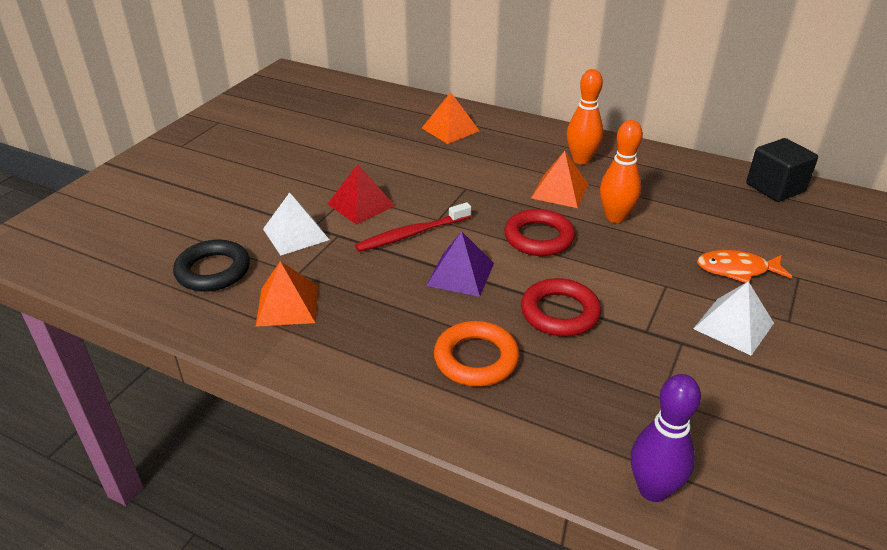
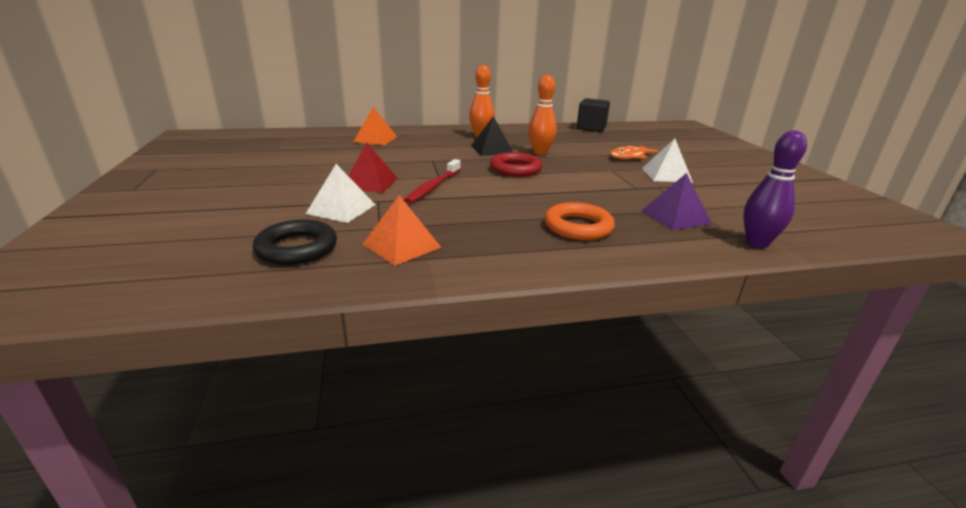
camera: 40 degrees left, 10 degrees down
(460, 274) = (499, 195): purple pyramid -> purple pyramid (675, 217)
(560, 191) = (492, 149): orange pyramid -> black pyramid
(560, 313) = (584, 194): red ring -> none

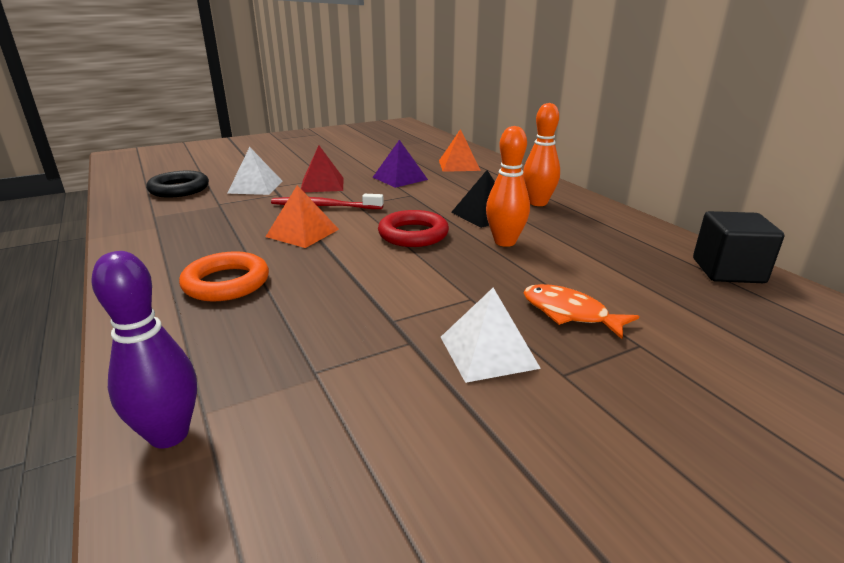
camera: 75 degrees right, 0 degrees up
(401, 246) = (181, 215): orange pyramid -> orange pyramid (302, 233)
(675, 217) = (273, 354): purple pyramid -> purple pyramid (400, 178)

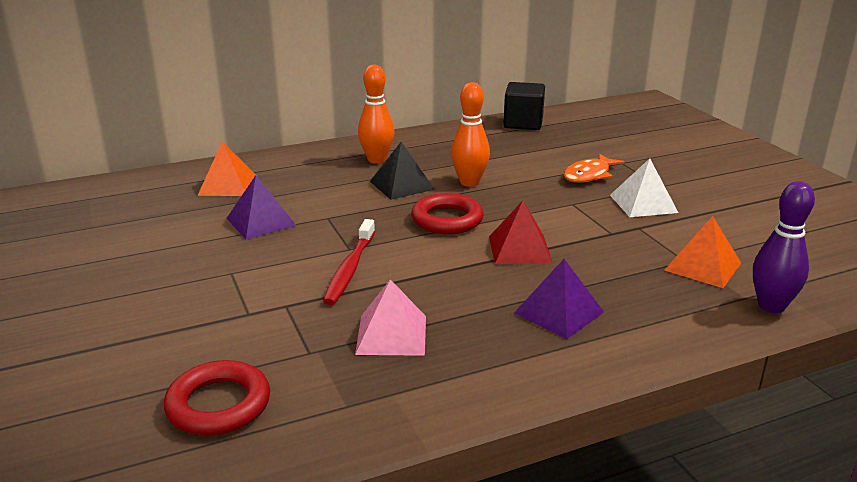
camera: 85 degrees left, 0 degrees up
(179, 189) = (219, 405): black ring -> red ring
(226, 223) = (391, 335): none -> pink pyramid
(226, 283) = (559, 312): orange ring -> purple pyramid
(255, 187) = (244, 328): white pyramid -> none
(302, 233) = (434, 279): orange pyramid -> orange pyramid (703, 266)
(322, 184) = (260, 274): red pyramid -> red pyramid (520, 249)

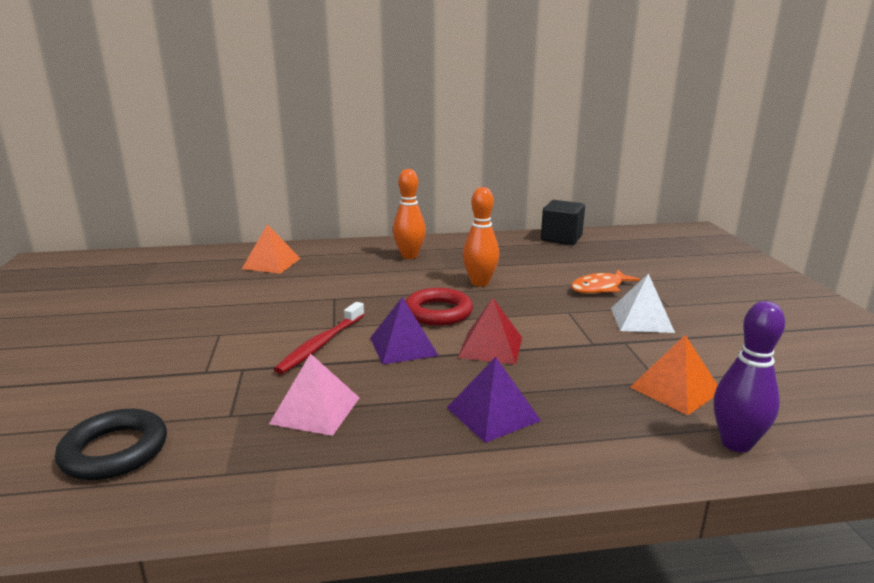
camera: 15 degrees right, 5 degrees down
(219, 405) = (114, 451): red ring -> black ring
(261, 222) = (275, 295): purple pyramid -> purple pyramid (403, 346)
(401, 185) = (417, 278): black pyramid -> none

